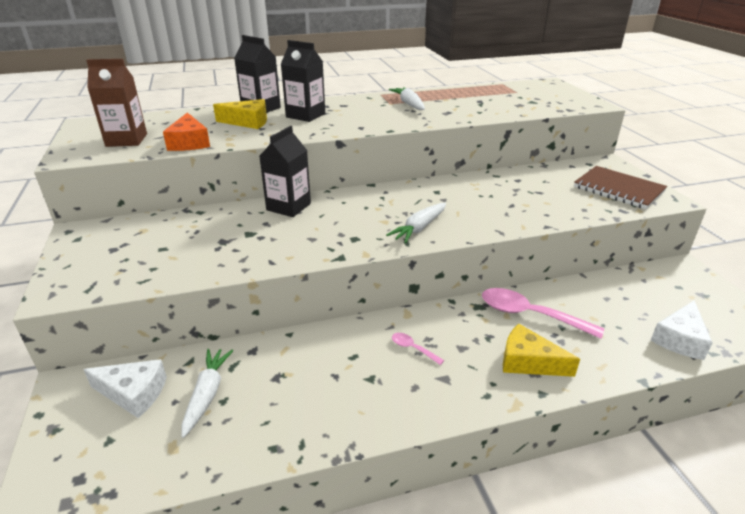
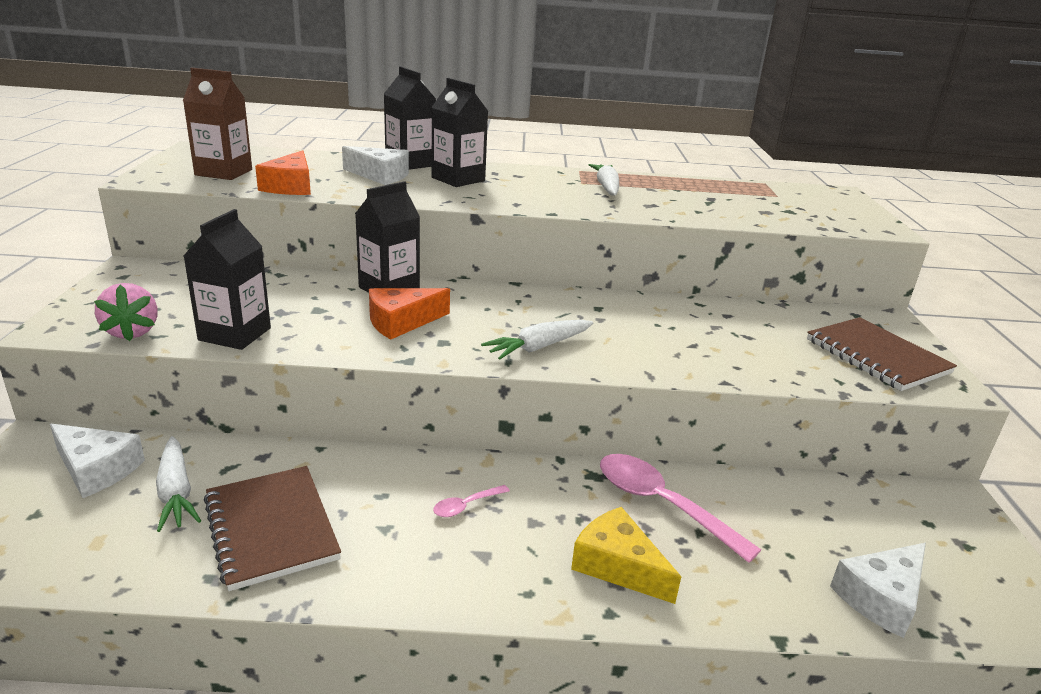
camera: 15 degrees right, 5 degrees down
(121, 282) = (132, 332): none -> pink strawberry
(202, 266) = (235, 334): none -> black carton
(207, 394) = (176, 492): white carrot -> white carrot turned 135 degrees clockwise
(248, 122) = (380, 175): yellow cheese -> white cheese
(294, 400) = (271, 528): none -> brown notebook
(315, 230) = (401, 322): none -> orange cheese
(413, 348) = (466, 506): pink spoon -> pink spoon turned 90 degrees counterclockwise

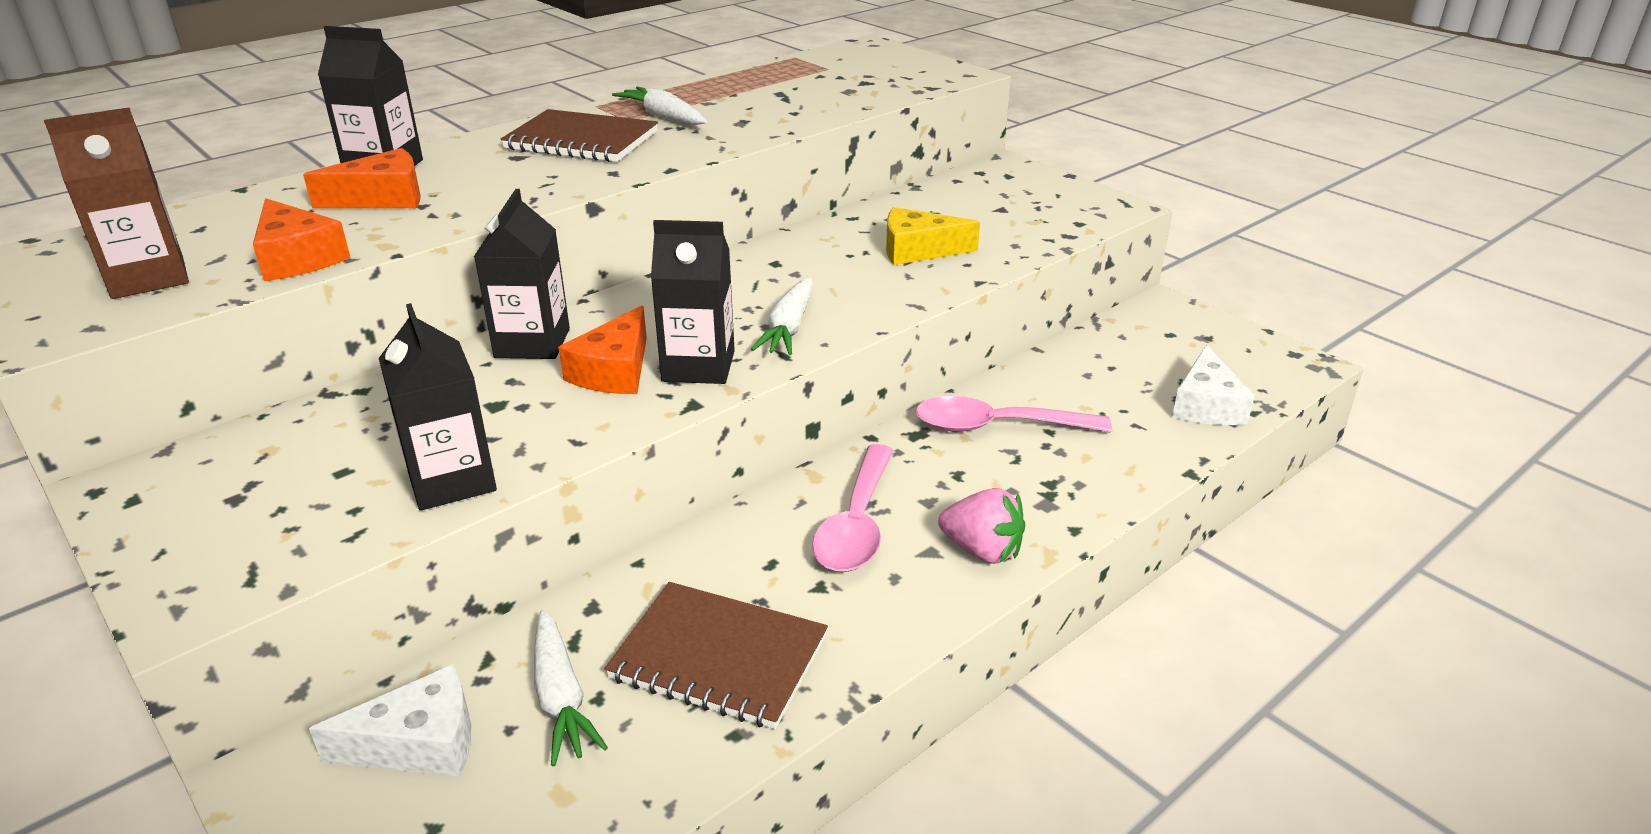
camera: 40 degrees left, 5 degrees up
(132, 332) = (310, 549): pink strawberry -> pink strawberry (982, 550)
(176, 492) = (561, 698): white carrot -> white carrot turned 45 degrees clockwise
(380, 175) = (383, 198): white cheese -> orange cheese
(458, 179) = (488, 167): black carton -> black carton (698, 366)
(466, 506) = (856, 524): pink spoon -> pink spoon, size x2.17
(617, 565) = (1032, 492): yellow cheese -> yellow cheese (918, 250)
(877, 356) = (1044, 205): brown notebook -> brown notebook (581, 140)

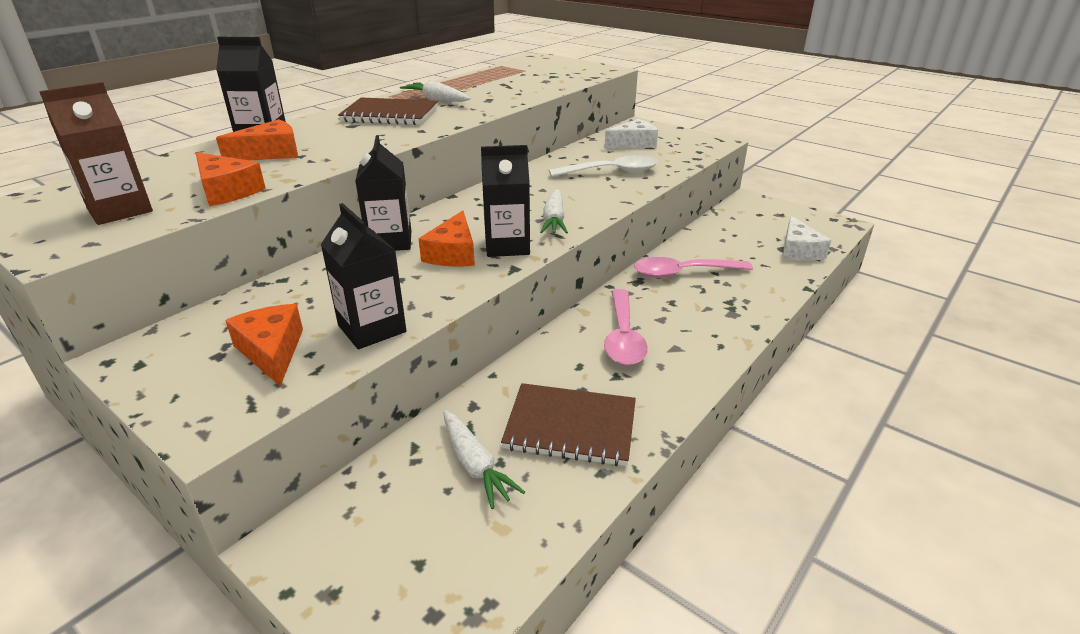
camera: 10 degrees left, 0 degrees up
(306, 500) = (272, 351): none -> orange cheese
(419, 743) = (387, 507): white cheese -> white cheese (633, 143)
(918, 250) = (612, 172): yellow cheese -> white spoon
(982, 550) = (706, 344): pink strawberry -> none

